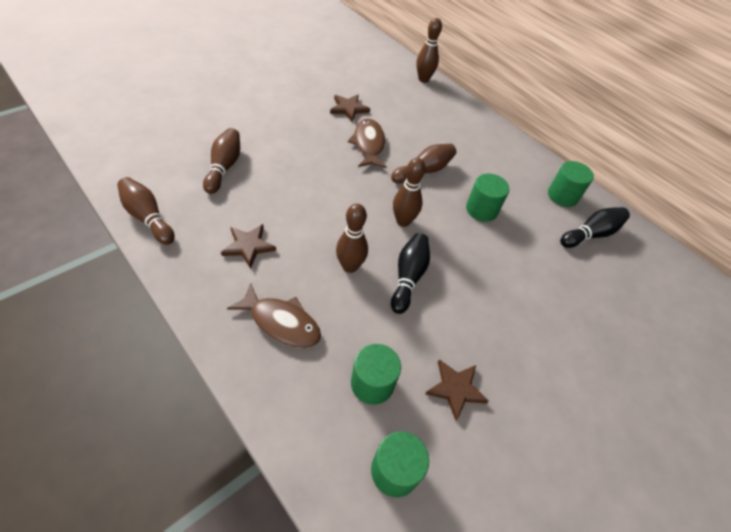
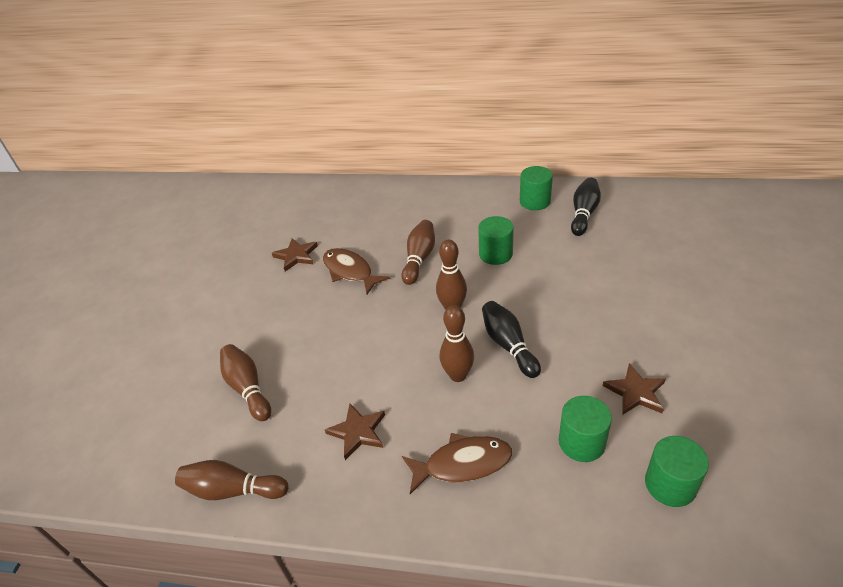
camera: 30 degrees left, 10 degrees down
(423, 79) = (328, 188): brown bowling pin -> none

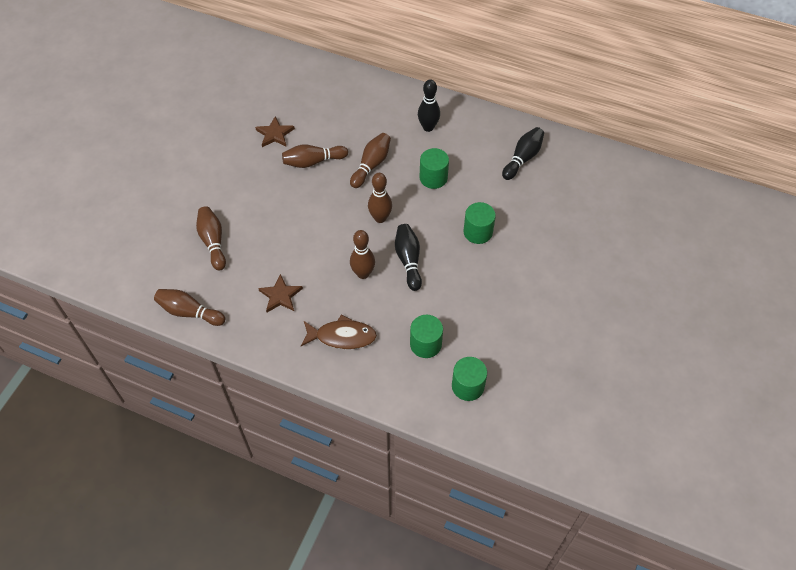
camera: 10 degrees right, 15 degrees up
(350, 271) = (313, 162): brown fish -> brown bowling pin
(467, 211) = (428, 127): none -> black bowling pin
(535, 201) = (489, 134): green cylinder -> green cylinder (478, 232)
(635, 392) = (480, 320): brown star -> none

